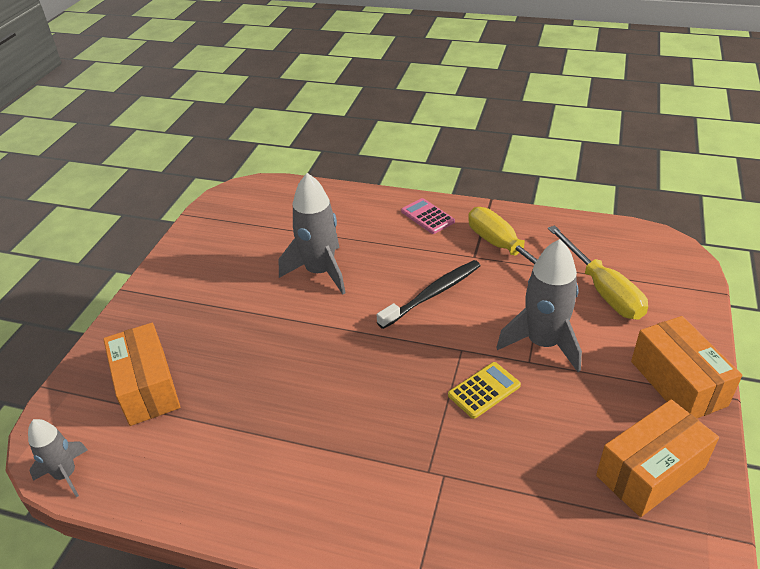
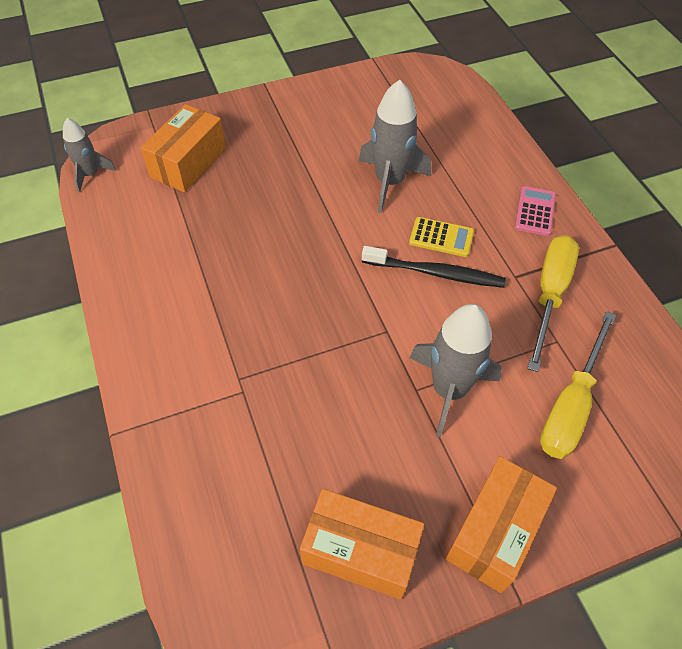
camera: 50 degrees right, 15 degrees up
(484, 390) = (353, 372): yellow calculator -> yellow calculator (441, 237)

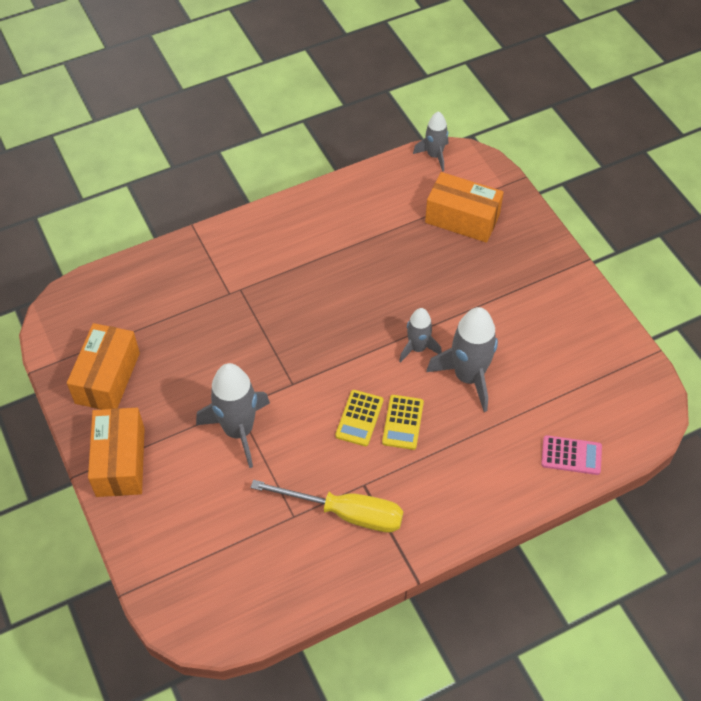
camera: 85 degrees right, 0 degrees up
(351, 216) = (417, 348): none -> grey rocket
(435, 273) = (359, 418): black toothbrush -> yellow calculator
(494, 531) = (120, 461): orange box -> orange box turned 60 degrees clockwise
(535, 211) = (451, 506): pink calculator -> pink calculator (571, 455)
(570, 405) = (229, 522): yellow screwdriver -> none

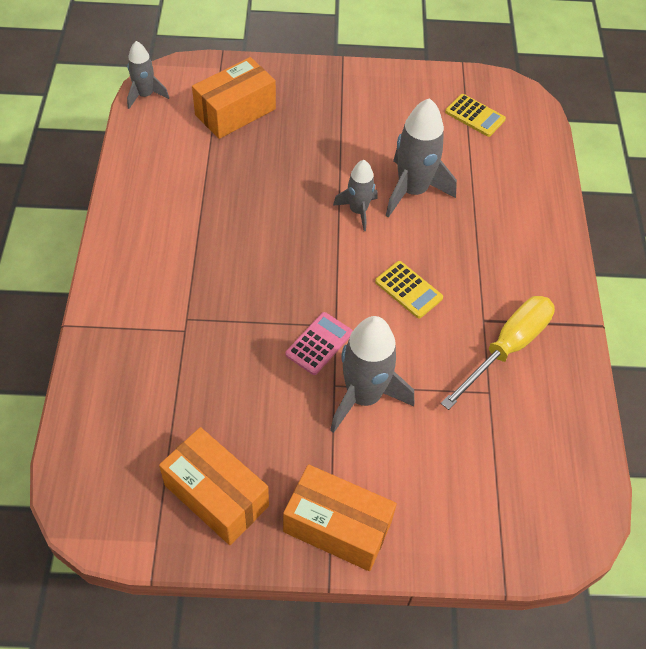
camera: 65 degrees left, 0 degrees up
(403, 422) = (432, 259): yellow calculator -> yellow calculator (475, 116)
(571, 455) = (531, 163): pink calculator -> pink calculator (319, 344)

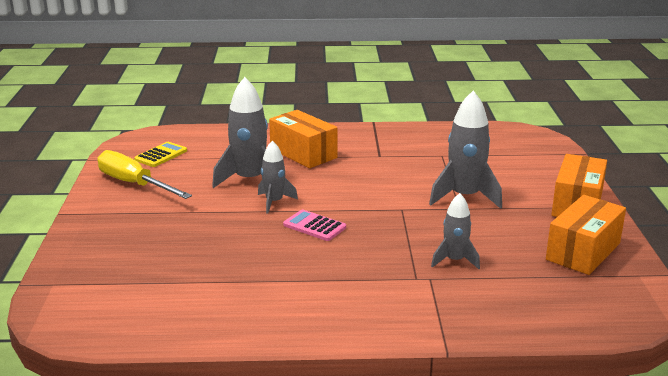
camera: 90 degrees left, 30 degrees down
(145, 95) = (88, 333): grey rocket -> grey rocket (454, 260)
(235, 112) = (132, 269): orange box -> orange box (303, 153)
(319, 344) = (422, 215): pink calculator -> pink calculator (314, 226)
(408, 290) = (358, 181): yellow calculator -> none
(507, 348) = (402, 149): yellow screwdriver -> yellow screwdriver (134, 184)

